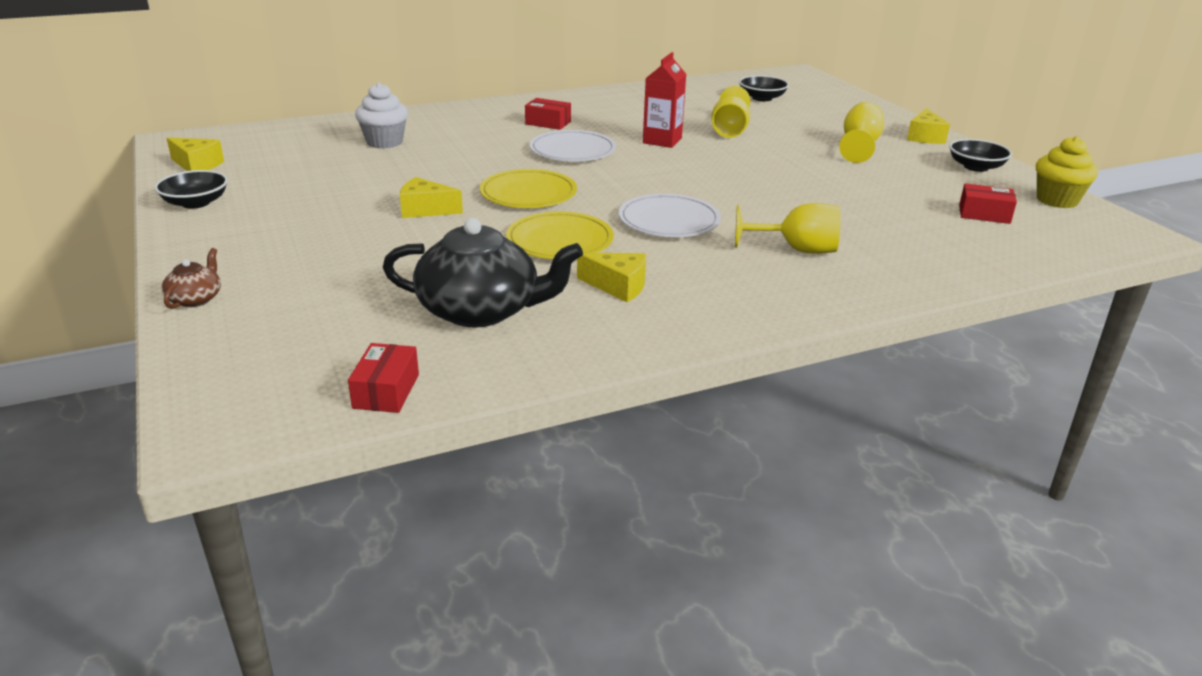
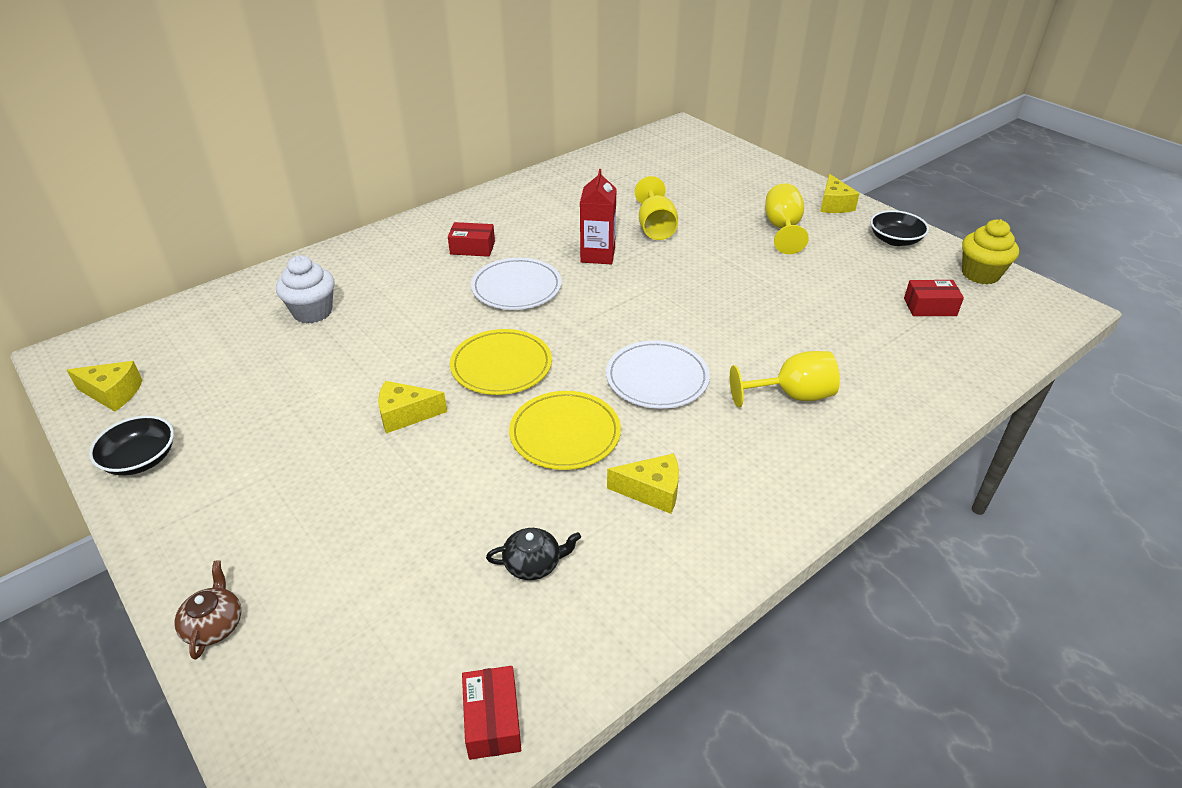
camera: 15 degrees left, 10 degrees up
(481, 310) = (533, 563): black teapot -> black teapot, size x0.45
(762, 98) = (664, 172): black bowl -> none

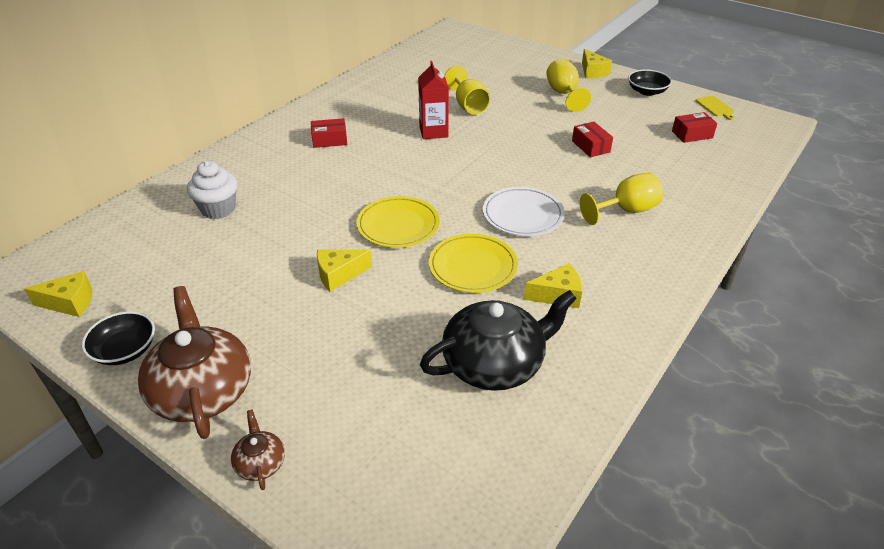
camera: 15 degrees left, 0 degrees up
(195, 523) = (202, 390): none -> brown teapot
(492, 720) = (519, 479): red box -> red box (591, 146)
(516, 288) = (381, 165): white plate -> none
(533, 563) = (495, 363): black teapot -> black teapot, size x2.21
(980, 274) = (715, 107): yellow cupcake -> yellow cutting board

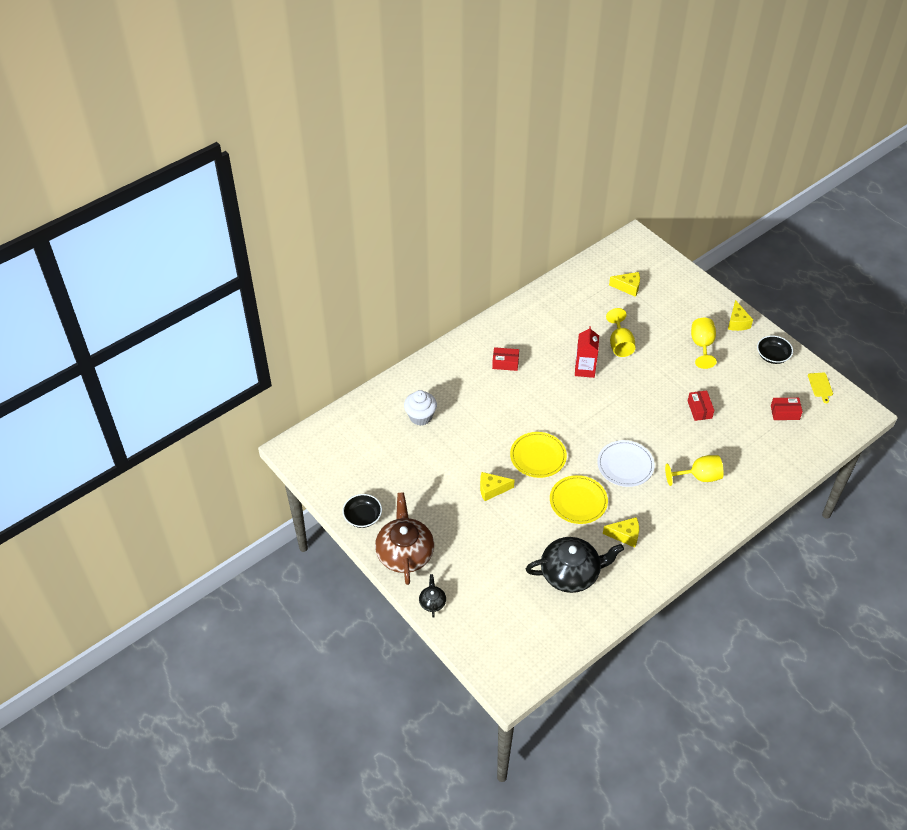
camera: 15 degrees right, 10 degrees up
(70, 302) = (330, 475): yellow cheese -> yellow cheese (628, 287)
(260, 463) = (432, 602): brown teapot -> black teapot

